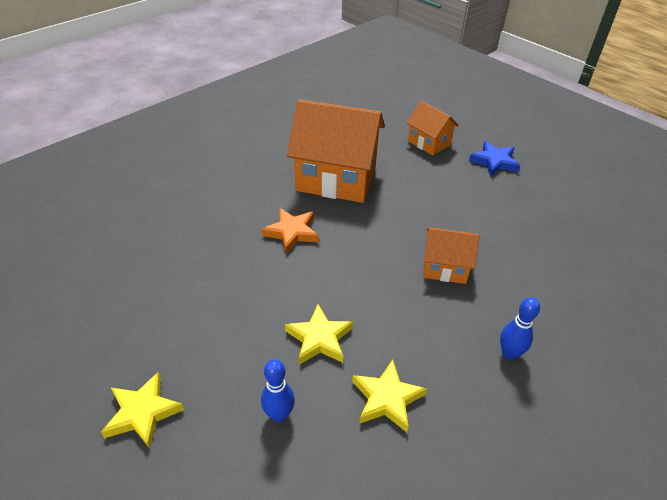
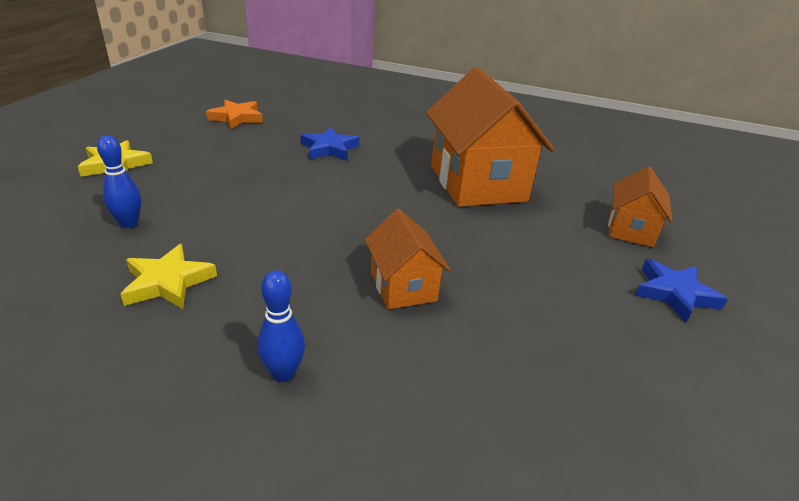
camera: 60 degrees right, 10 degrees down
(222, 238) = (329, 148): none -> blue star
(292, 232) = (368, 178): orange star -> orange star (237, 118)
(319, 338) = (232, 224): yellow star -> none

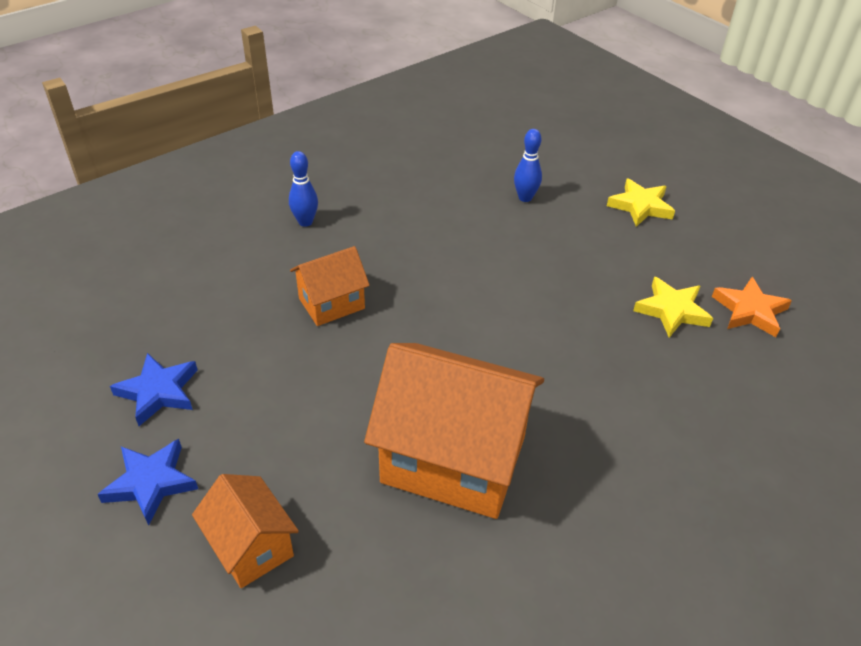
camera: 125 degrees right, 10 degrees up
(168, 282) = (432, 201): yellow star -> yellow star (672, 310)
(329, 148) = (619, 361): blue star -> blue star (158, 392)
(403, 286) = (331, 303): orange house -> orange house turned 45 degrees counterclockwise

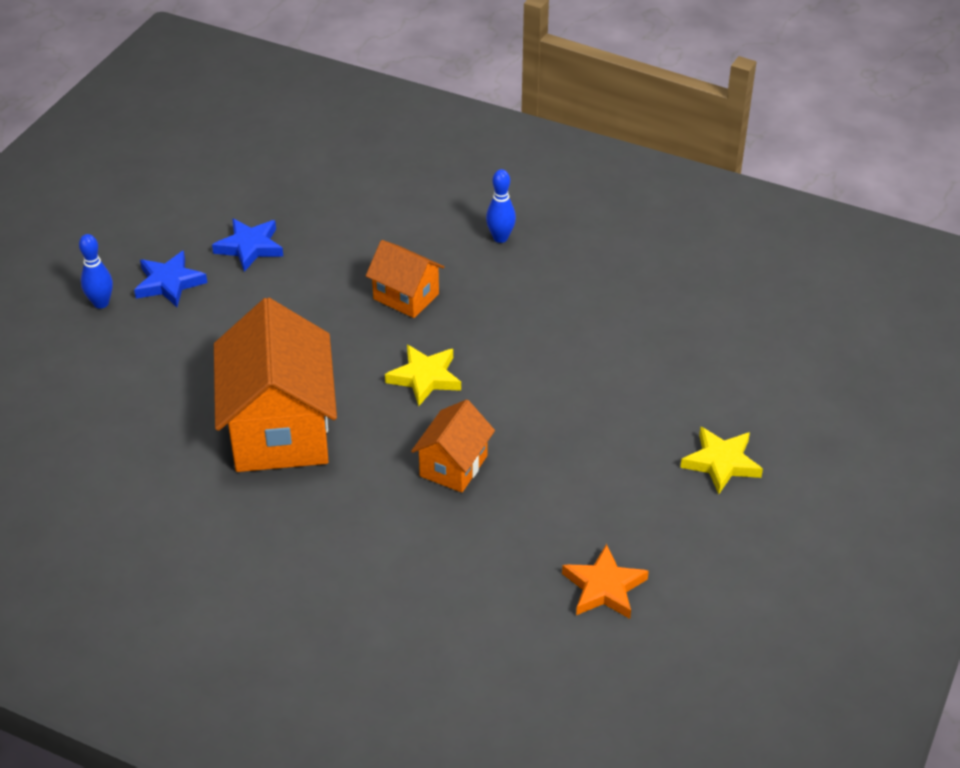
camera: 65 degrees right, 0 degrees up
(251, 547) = (145, 353): orange house -> orange house (453, 466)
(525, 198) = (660, 369): blue bowling pin -> blue bowling pin (101, 303)
(672, 310) = (560, 525): yellow star -> yellow star (425, 378)

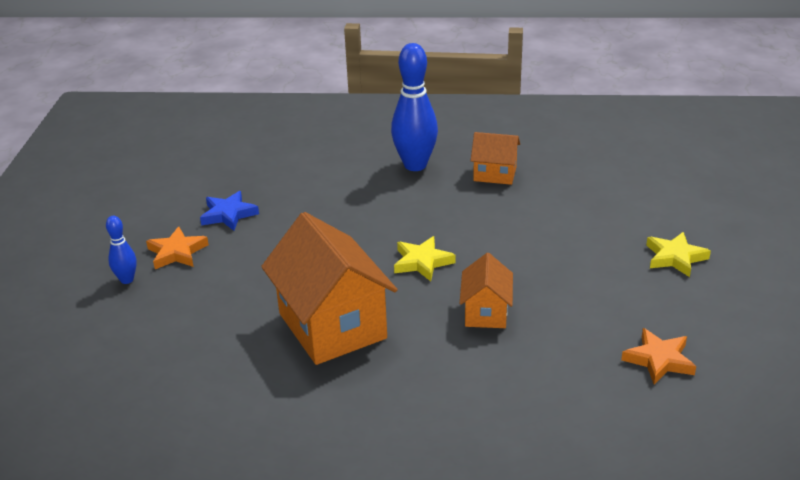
camera: 20 degrees left, 10 degrees down
(169, 283) = (177, 252): blue star -> orange star
(406, 296) = (371, 216): orange house -> orange house (495, 174)
(500, 238) = (415, 165): blue bowling pin -> blue bowling pin, size x1.99

